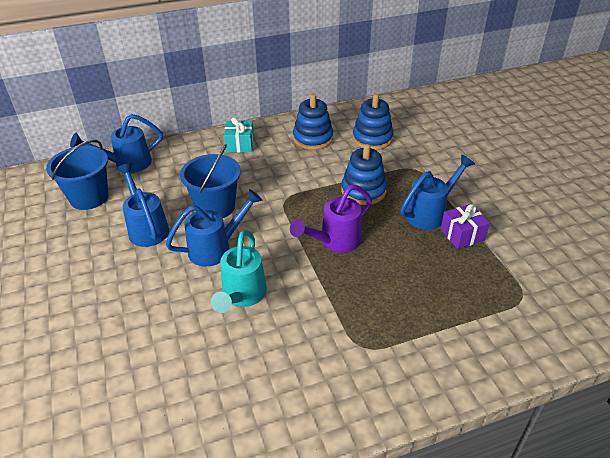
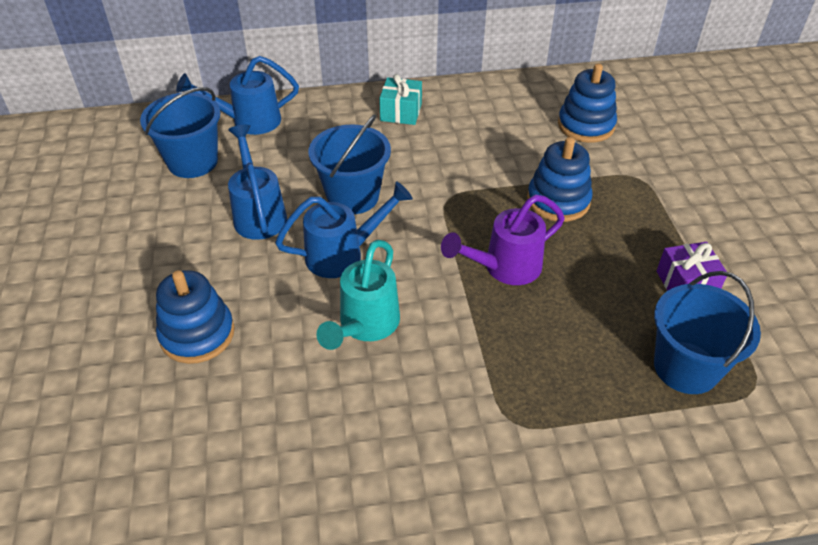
camera: 10 degrees right, 5 degrees up
(313, 138) = (502, 115): blue stacking toy -> blue stacking toy (197, 334)
(430, 213) = (646, 245): blue watering can -> none
(474, 291) = (686, 367): none -> blue bucket

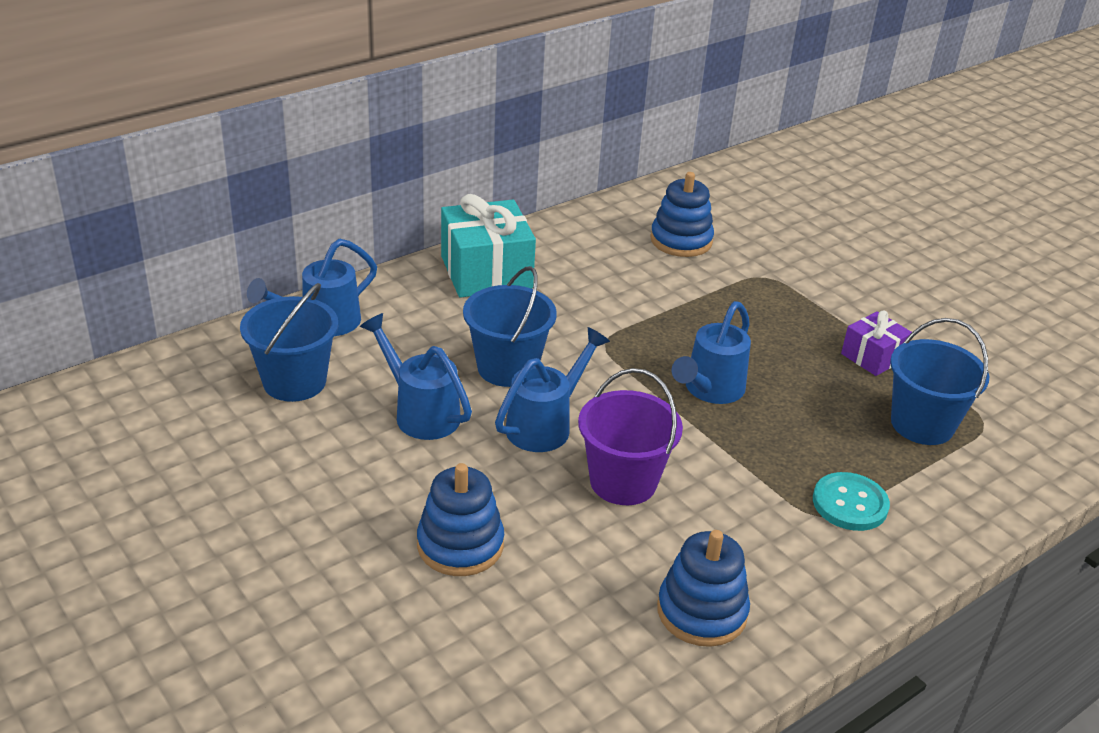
camera: 30 degrees left, 10 degrees down
(365, 326) = (623, 482): turquoise watering can -> purple bucket
(401, 112) = (486, 272): turquoise gift -> turquoise gift, size x1.80
(504, 268) = (709, 390): purple watering can -> blue watering can
(551, 421) = (850, 504): none -> turquoise button
(558, 200) = (710, 316): blue stacking toy -> blue stacking toy (701, 612)

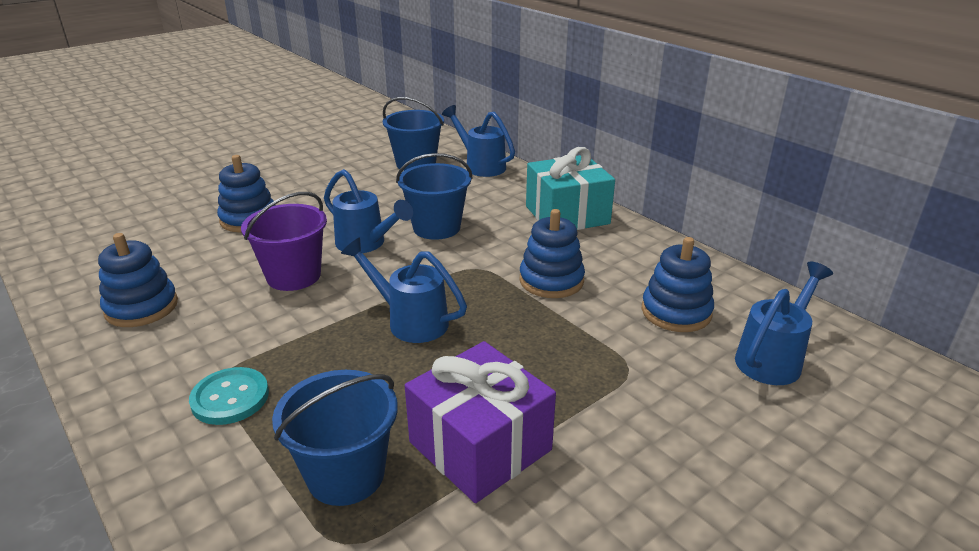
camera: 90 degrees right, 5 degrees down
(420, 412) = (383, 200): blue watering can -> blue watering can (773, 358)
(630, 298) = (551, 280): none -> blue stacking toy
(872, 357) = (480, 446): purple gift -> purple gift, size x1.80

